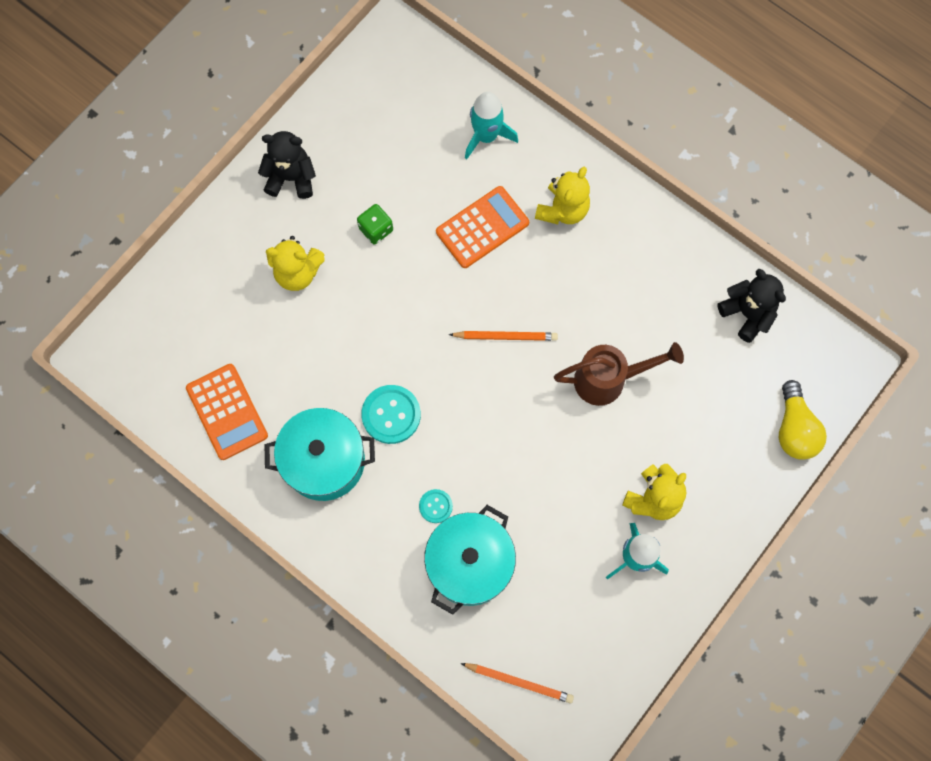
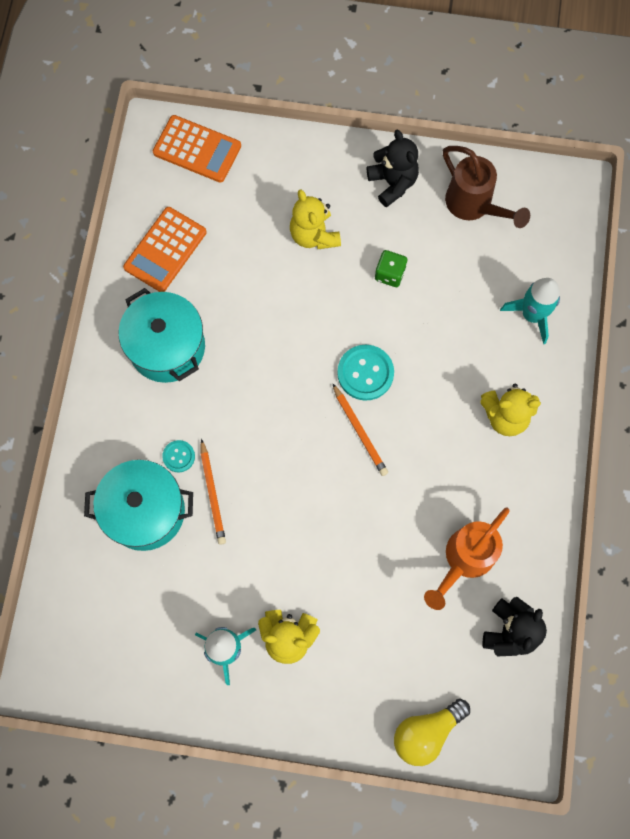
camera: 60 degrees right, 0 degrees up
(391, 415) = (236, 377): turquoise button -> turquoise button (365, 373)
(482, 227) = (446, 358): orange calculator -> orange calculator (197, 149)
(519, 682) = (67, 607): orange pencil -> orange pencil (212, 494)
(609, 379) = (373, 540): brown watering can -> brown watering can (474, 206)
(667, 315) = (464, 560): none -> orange watering can

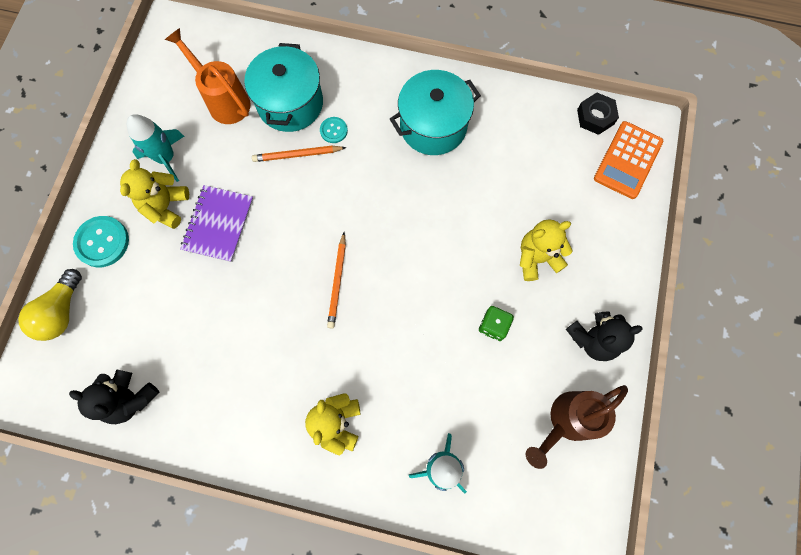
camera: 95 degrees right, 0 degrees up
(147, 180) = (595, 117): none -> black nut
(165, 250) = (525, 129): orange calculator -> none
(305, 571) = (218, 224): none -> purple notebook
(360, 431) = (337, 282): orange pencil -> orange pencil turned 60 degrees counterclockwise
(365, 373) = (393, 292): turquoise button -> turquoise button (102, 242)
(426, 732) = (61, 312): yellow light bulb -> yellow light bulb turned 135 degrees counterclockwise
(464, 560) = (203, 364): orange watering can -> orange watering can (224, 100)

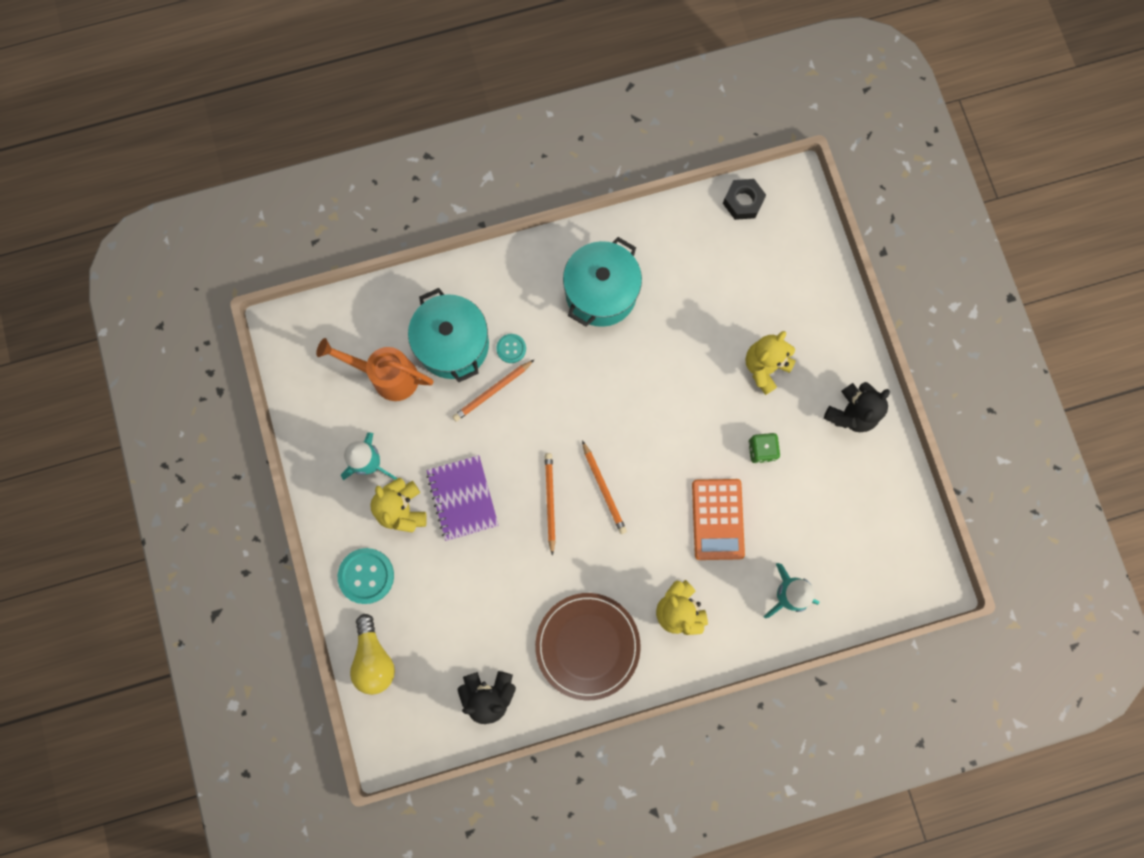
camera: 30 degrees left, 5 degrees up
(239, 407) = (587, 645): none -> brown plate
(286, 267) = (550, 501): none -> orange pencil
(566, 421) = (866, 497): brown watering can -> none
(627, 160) = (794, 229): orange calculator -> orange calculator (717, 519)

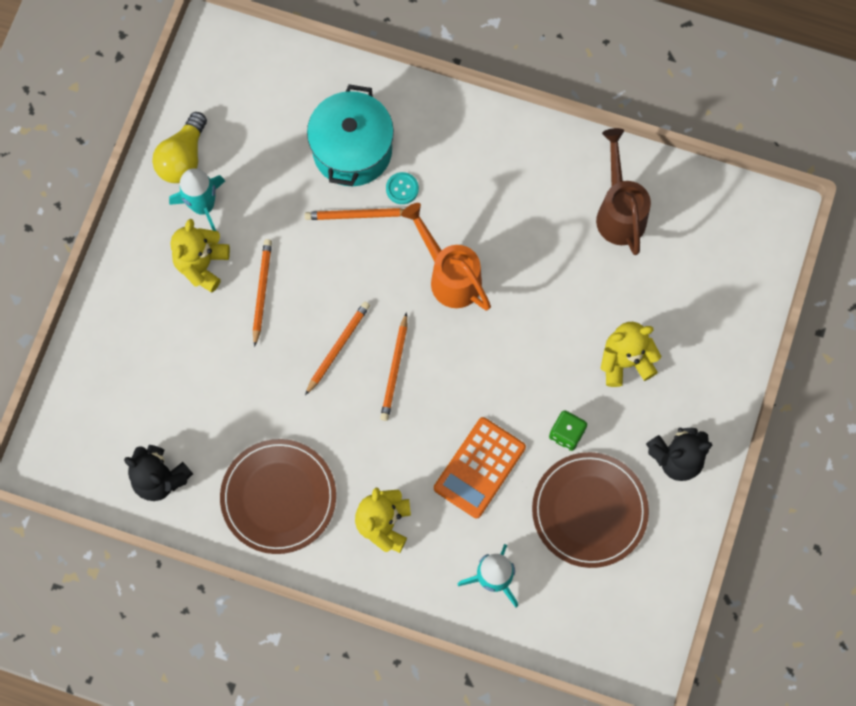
camera: 35 degrees right, 5 degrees down
(366, 576) = (129, 301): turquoise button -> none
(374, 658) = (84, 377): yellow light bulb -> yellow light bulb (183, 158)
(387, 376) = (273, 139): orange watering can -> orange watering can (449, 275)
(462, 498) = (262, 291): purple notebook -> orange pencil
(601, 293) = (521, 193): turquoise pot -> none
(681, 259) = (619, 211): none -> brown watering can
(743, 202) = (716, 197): black nut -> none
(818, 495) = (589, 510): none -> brown plate

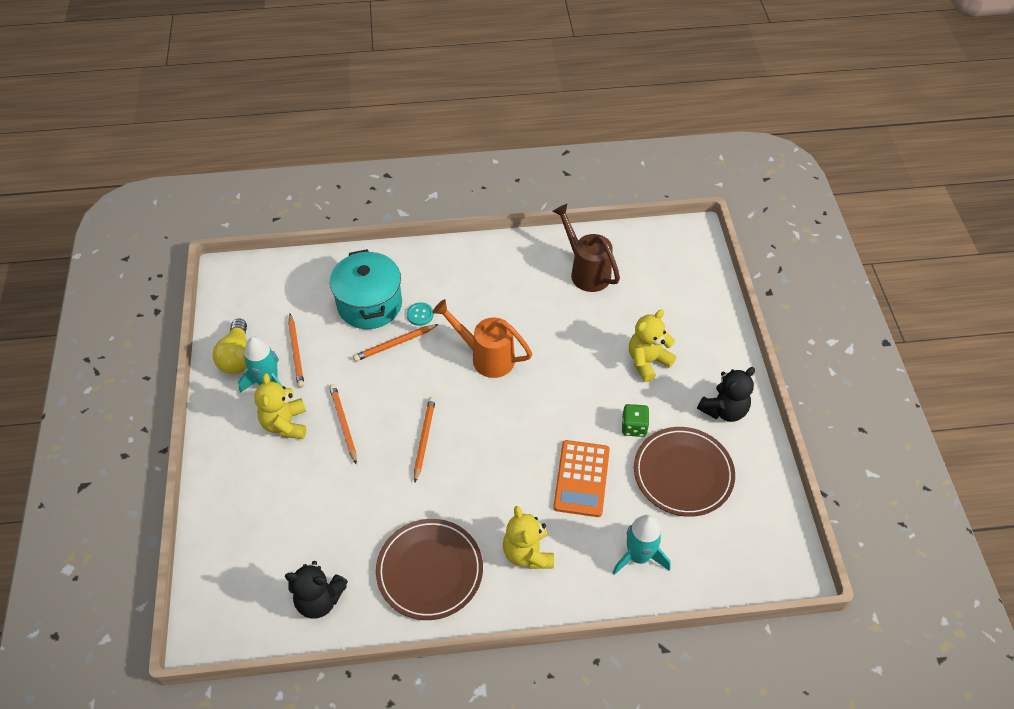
camera: 25 degrees left, 20 degrees down
(395, 369) = (477, 436): orange pencil -> orange pencil (296, 352)

